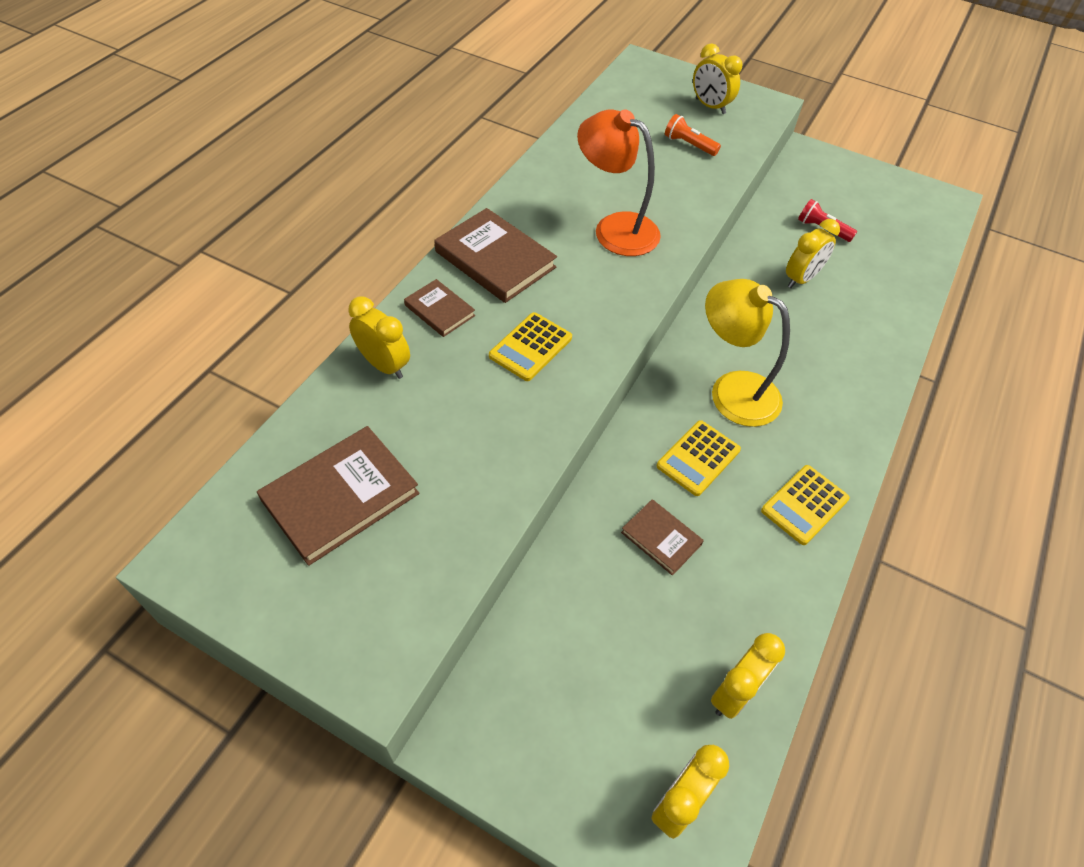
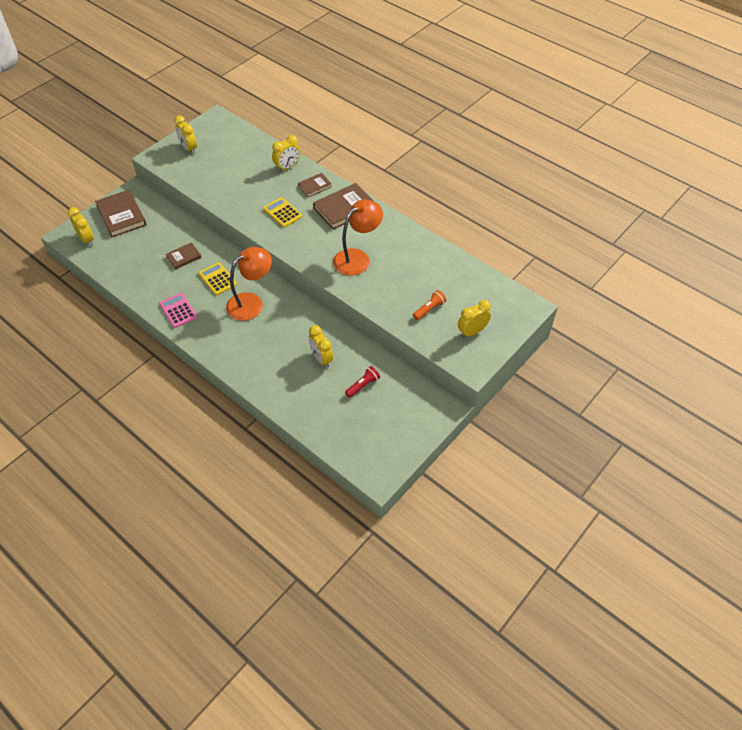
camera: 105 degrees right, 0 degrees up
(341, 497) = (226, 152): brown book -> brown book (121, 215)
(732, 390) = (251, 303): yellow lamp -> orange lamp
(734, 692) = (112, 263): yellow clock -> yellow clock (189, 148)
(804, 505) = (178, 310): yellow calculator -> pink calculator

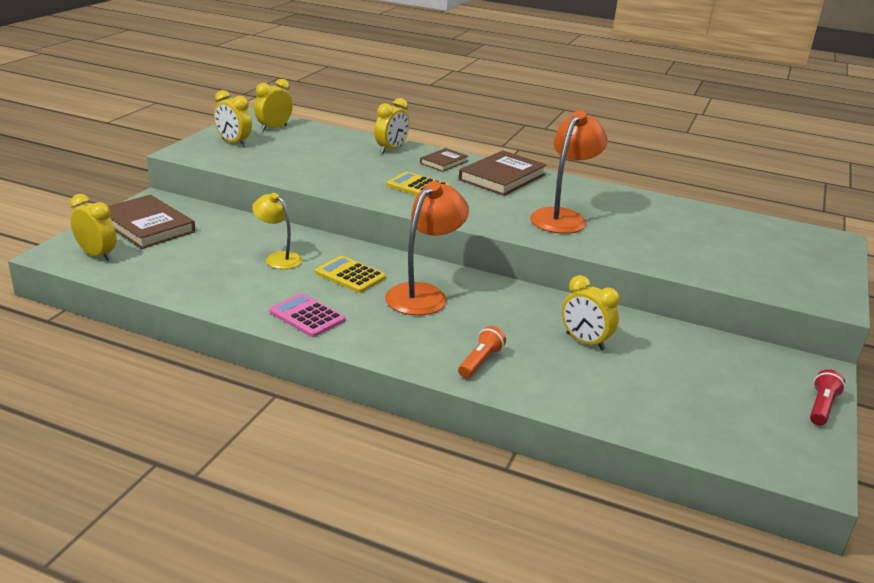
camera: 20 degrees left, 25 degrees down
(184, 257) = (278, 258): brown book -> yellow lamp
(363, 385) = (676, 363): red flashlight -> red flashlight (821, 407)
(429, 309) = (711, 254): orange flashlight -> orange flashlight (480, 362)
(472, 332) = (791, 269): yellow clock -> yellow clock (274, 128)

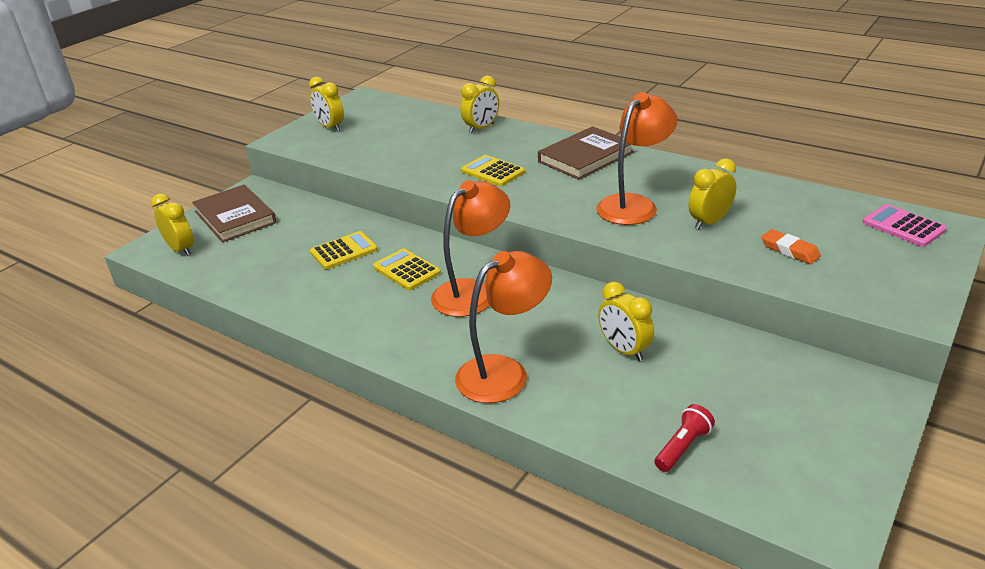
camera: 15 degrees right, 5 degrees up
(274, 128) = (374, 109): yellow clock -> yellow clock (709, 222)
(278, 258) = (344, 251): yellow lamp -> yellow calculator
(307, 316) = (349, 317): pink calculator -> pink calculator (903, 226)
(444, 162) = (530, 141): brown book -> none
(480, 362) = (504, 372): orange flashlight -> orange lamp
(713, 256) = (790, 250): none -> orange eraser
(821, 407) = (874, 439): red flashlight -> red flashlight (683, 447)

